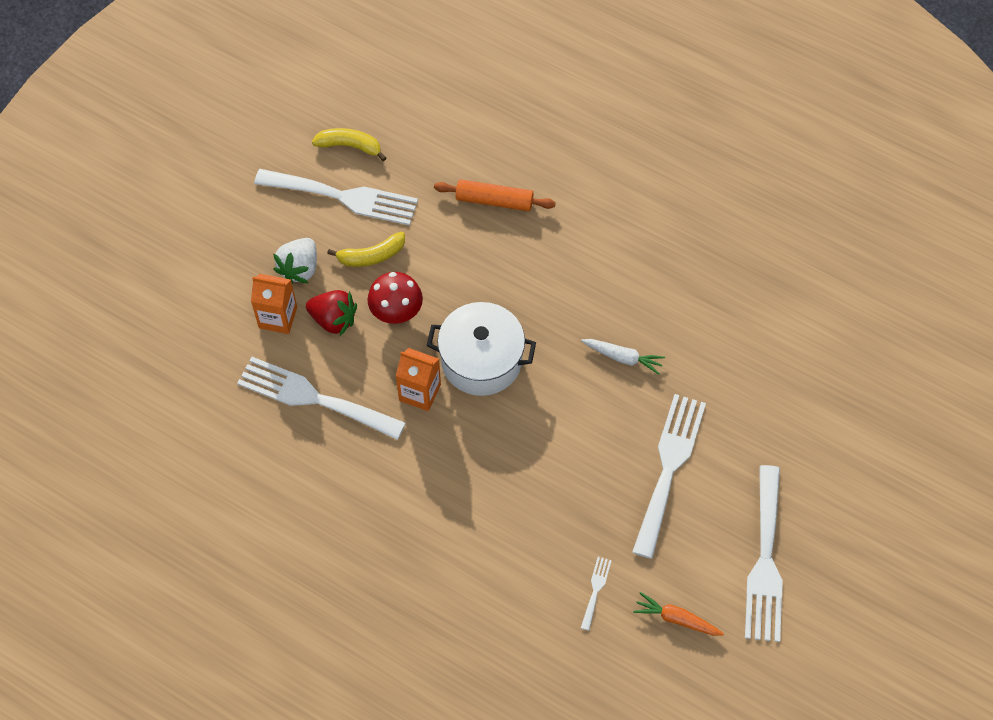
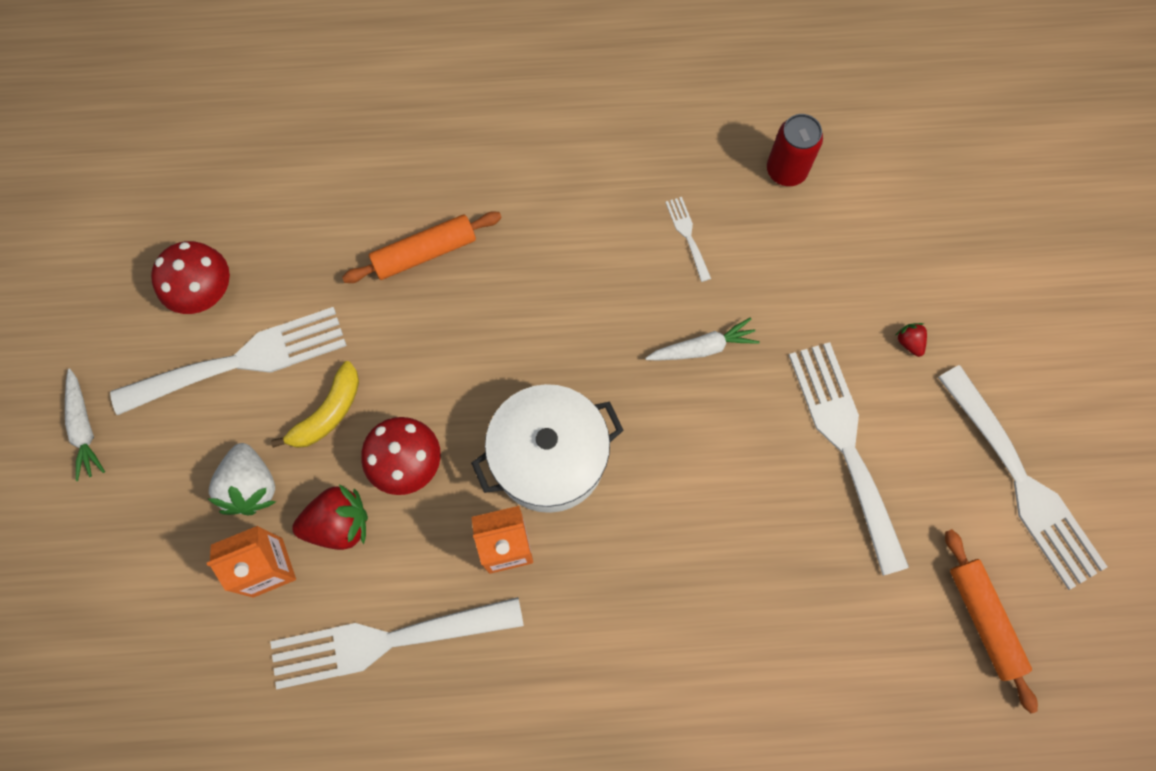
camera: 35 degrees left, 10 degrees up
(231, 180) = (84, 428): none -> white carrot
(350, 146) = (204, 292): yellow banana -> red mushroom
(596, 589) = (875, 648): white fork -> white fork (687, 235)
(676, 619) = (984, 620): orange carrot -> orange rolling pin
(758, 436) = (909, 342): none -> red strawberry
(760, 287) = (786, 170): none -> red can

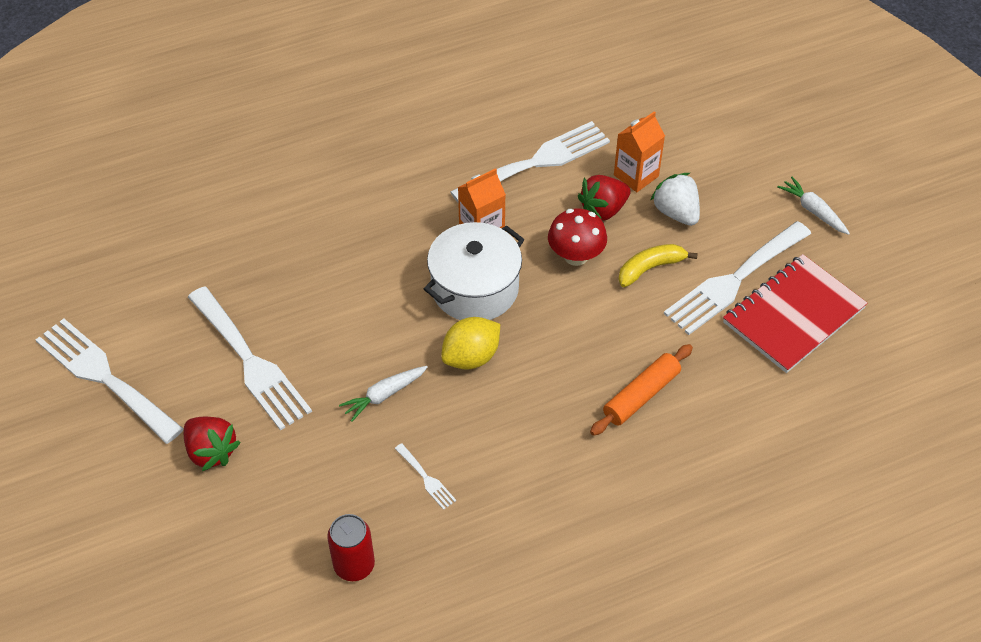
camera: 160 degrees right, 20 degrees down
(204, 292) = (793, 315): red mushroom -> red notebook
(328, 413) = (650, 268): yellow banana -> yellow banana turned 45 degrees clockwise
(588, 363) = (471, 357): none -> yellow lemon
(909, 342) = (211, 451): red strawberry -> red strawberry, size x2.07
(984, 620) = (127, 285): orange rolling pin -> none

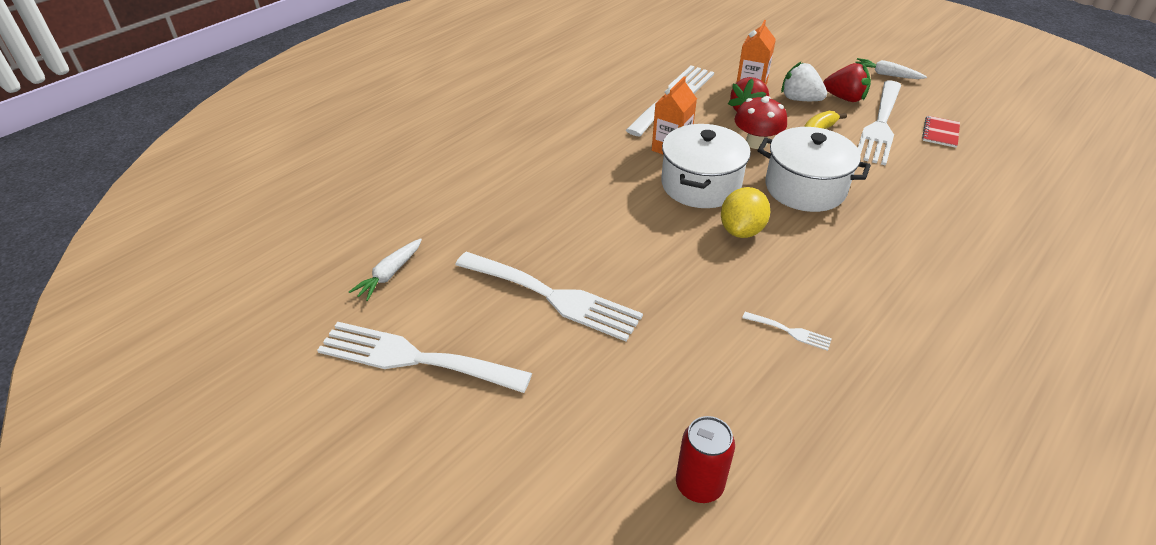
camera: 25 degrees left, 10 degrees down
(211, 451) = (573, 384): red strawberry -> red strawberry (845, 98)
(354, 565) = (794, 430): red can -> red can (699, 485)
(384, 395) = (695, 281): white carrot -> white carrot (389, 274)
(577, 331) = (805, 188): none -> white pot
(641, 396) = (894, 213): orange rolling pin -> none
(793, 315) = (940, 133): red notebook -> red notebook, size x0.45

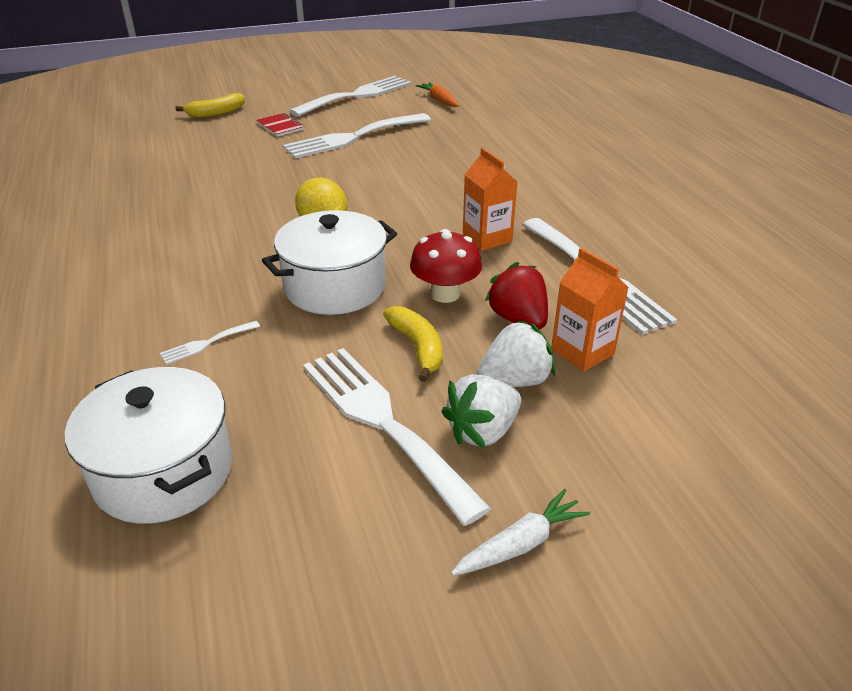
camera: 120 degrees right, 5 degrees down
(389, 274) = (439, 100): white carrot -> orange carrot
(579, 485) = (216, 113): none -> yellow banana
(699, 485) = (165, 137): red can -> none
(700, 185) = (408, 231): white pot -> white pot (164, 471)
(790, 332) = (202, 201): white fork -> white fork (206, 343)
(845, 98) = (482, 431): red strawberry -> white strawberry
(940, 133) = (304, 477): red notebook -> red notebook (280, 126)

